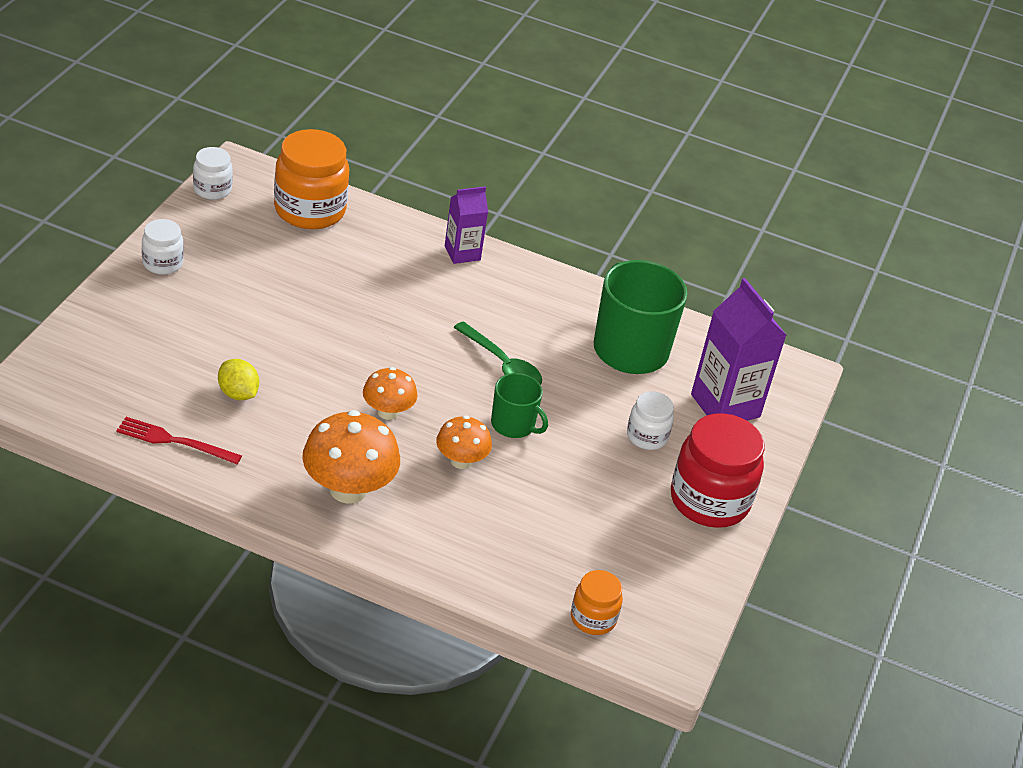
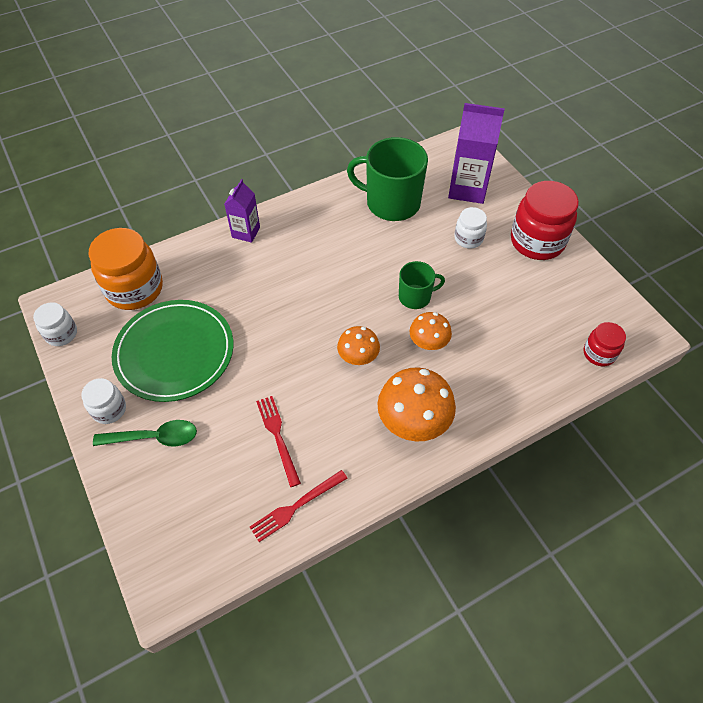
camera: 45 degrees left, 15 degrees up
(238, 393) = (278, 437): yellow lemon -> red fork
(264, 275) = (174, 352): none -> green plate
(502, 364) = (359, 271): green spoon -> green spoon (153, 437)
(593, 618) = (599, 353): orange jar -> red jar

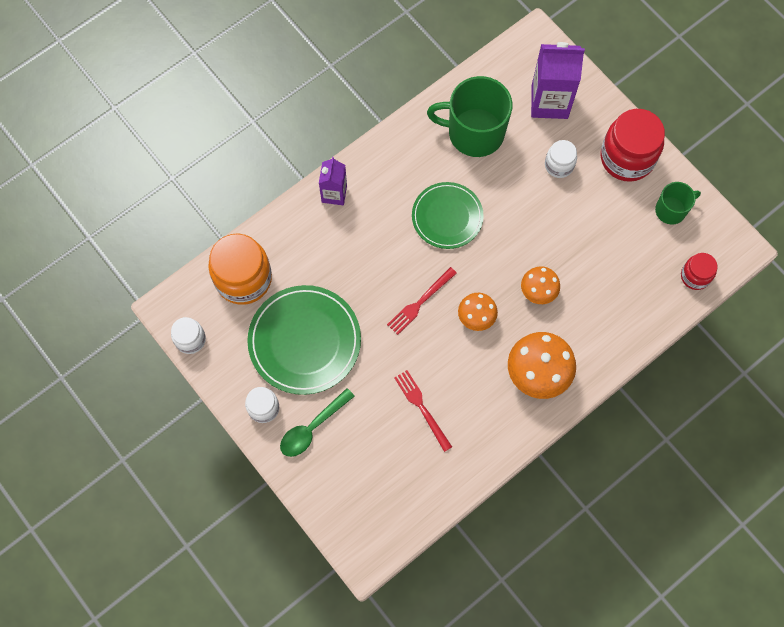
camera: 10 degrees left, 15 degrees up
(153, 437) = (312, 427): green spoon -> green spoon turned 150 degrees clockwise
(296, 506) = (453, 467): red fork -> red fork (420, 302)
(349, 265) = (447, 217): none -> green plate
(415, 297) = (518, 242): green mug -> green mug (671, 210)

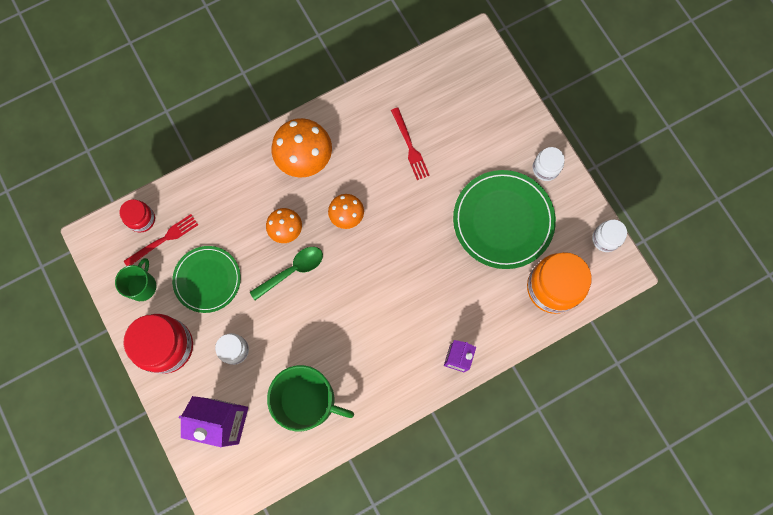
camera: 170 degrees left, 5 degrees up
(312, 427) = (505, 145): green spoon -> green spoon (292, 271)
(420, 302) = (394, 238): red fork -> red fork (163, 240)
(447, 217) = (353, 316): green plate -> green plate (207, 279)
(671, 210) = (142, 286): green mug -> green mug turned 120 degrees clockwise

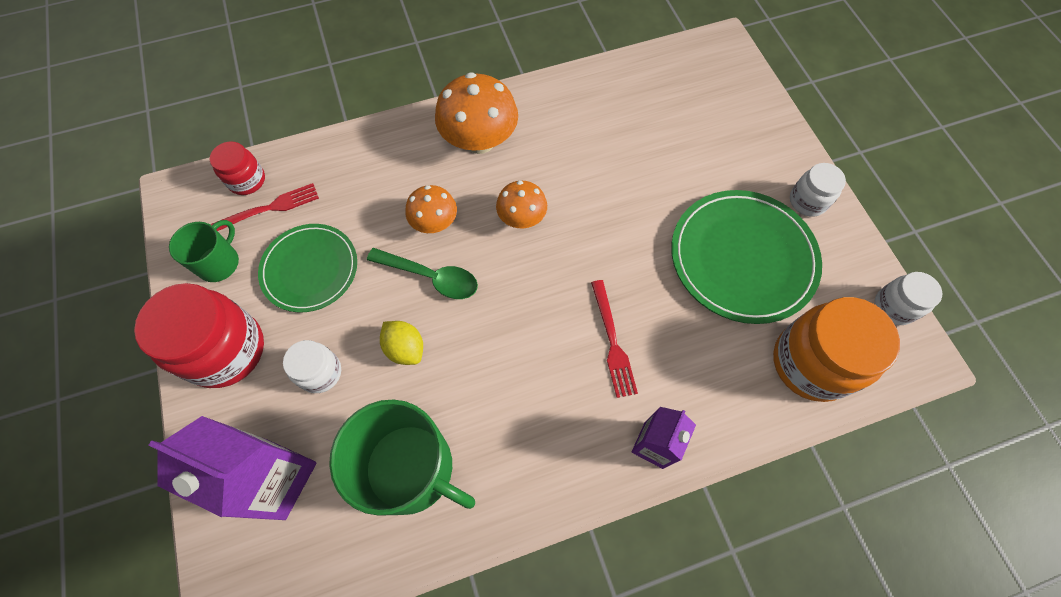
camera: 10 degrees right, 10 degrees down
(286, 324) = (405, 348): none -> yellow lemon
(292, 271) = (430, 277): green spoon -> green spoon turned 45 degrees clockwise
(409, 146) = (622, 147): red fork -> red fork (612, 341)

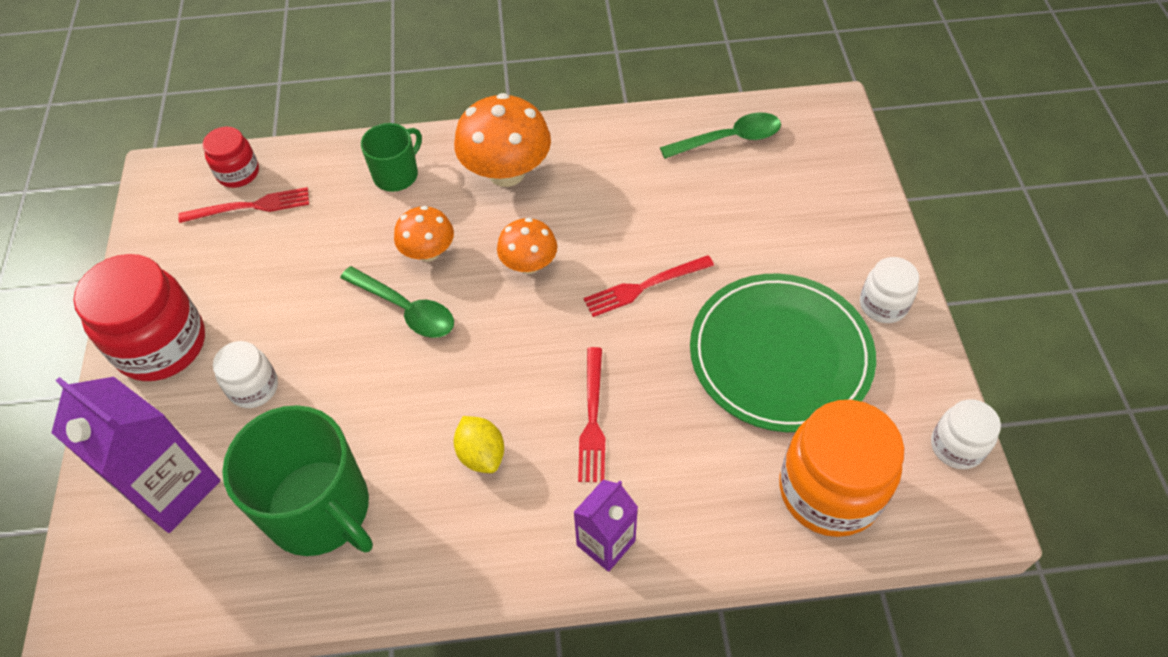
camera: 15 degrees right, 10 degrees down
(219, 262) = (183, 253): green mug -> green mug (396, 175)
(310, 269) = (276, 277): green plate -> none
(405, 348) = (354, 380): yellow lemon -> yellow lemon (481, 454)
(621, 220) = (645, 286): none -> red fork
(650, 82) = (728, 139): none -> green spoon

